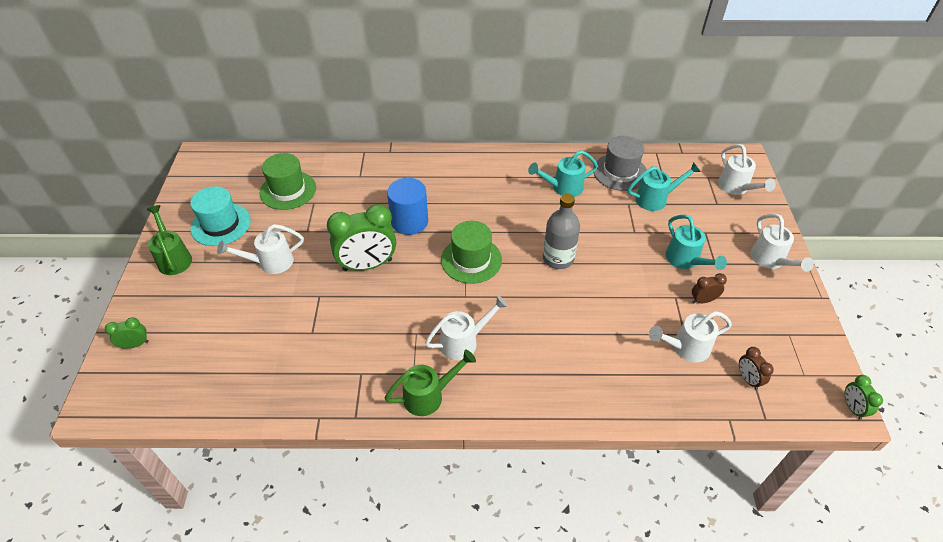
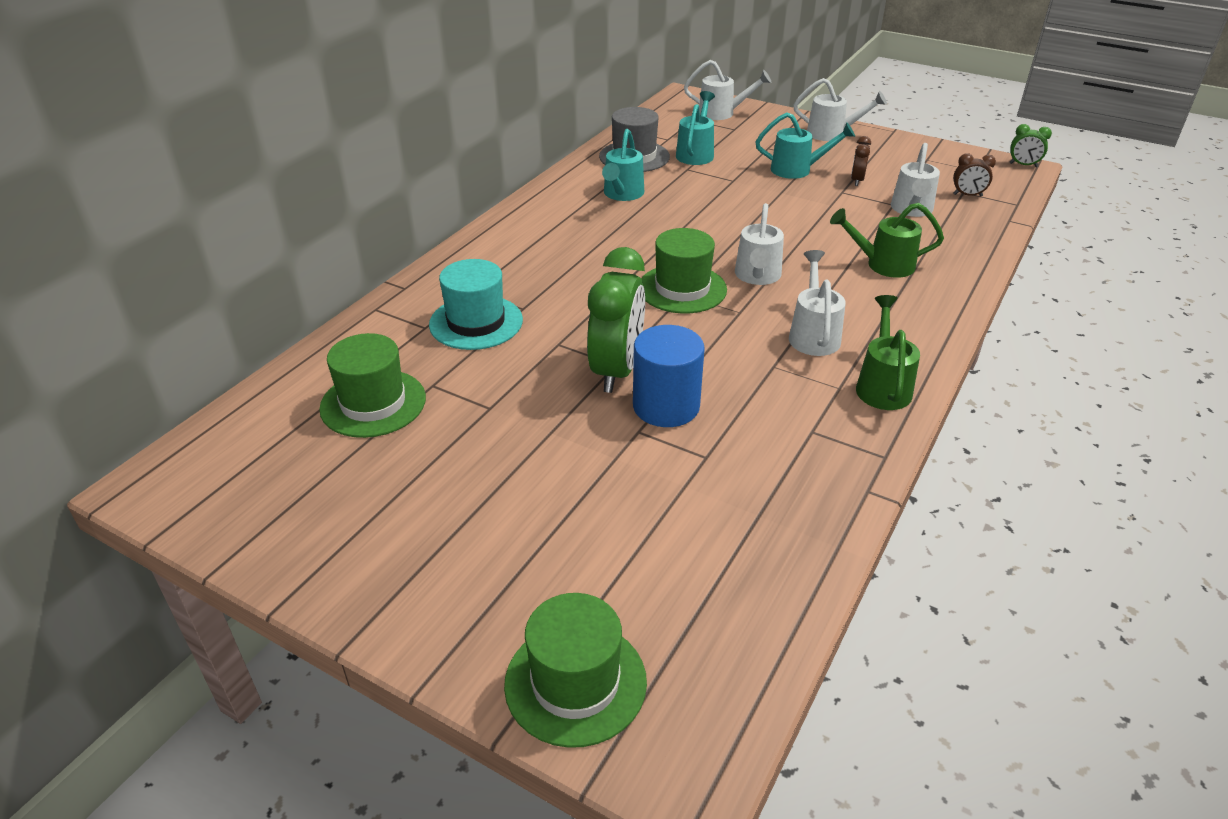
camera: 60 degrees left, 10 degrees down
(135, 344) = (575, 682): green clock -> green hat
(173, 258) = (396, 581): green watering can -> green watering can (883, 265)
(221, 224) = (371, 500): turquoise hat -> turquoise hat (476, 322)
(270, 262) = (523, 463): white watering can -> white watering can (757, 276)
(409, 221) = (566, 313): blue cylinder -> blue cylinder (666, 406)
(558, 258) = (732, 234): grey bottle -> none

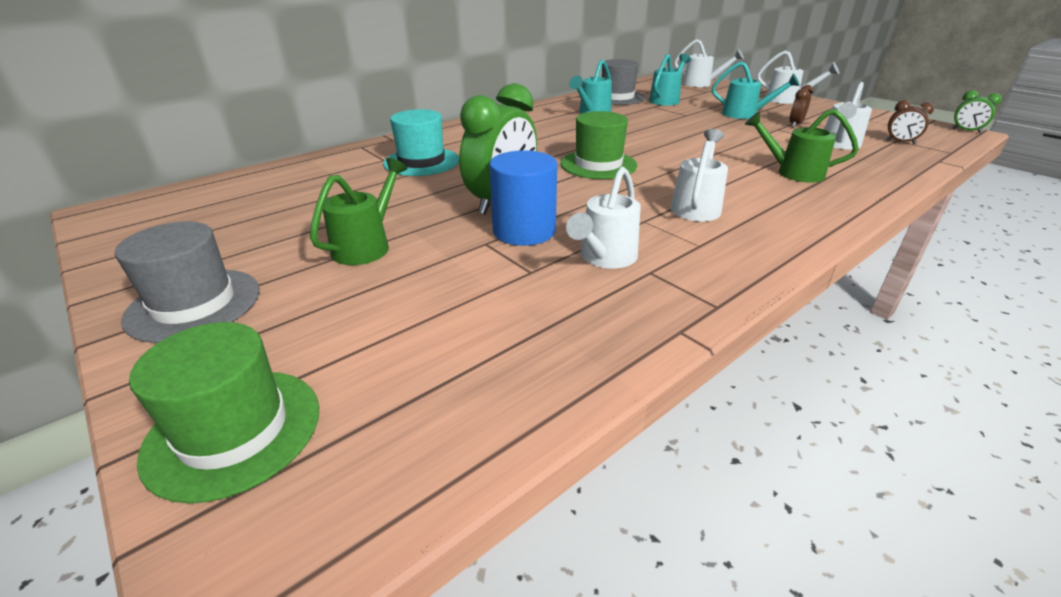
camera: 20 degrees right, 5 degrees down
(373, 403) = (302, 193): green hat -> none
(406, 578) = (194, 304): none -> grey hat
(757, 276) = (669, 165): white watering can -> white watering can (605, 258)
(882, 386) = (746, 251): green watering can -> green watering can (366, 246)

